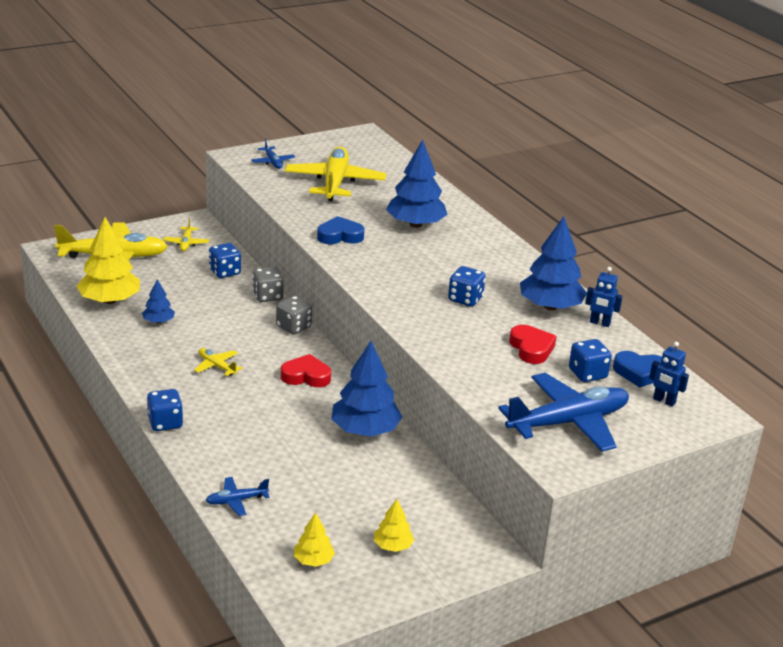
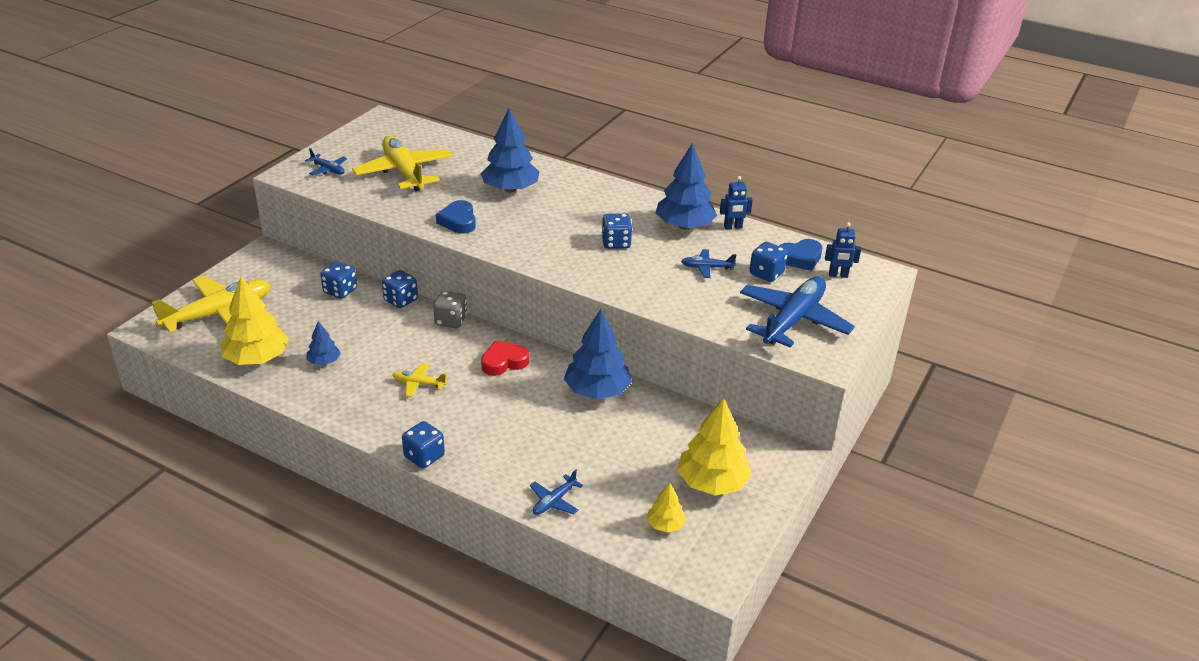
camera: 30 degrees left, 5 degrees up
(186, 243) = (277, 276): yellow plane -> none
(267, 296) = (401, 300): grey dice -> blue dice
(340, 236) = (458, 221): blue heart -> blue heart turned 60 degrees counterclockwise
(393, 546) = (712, 482): yellow tree -> yellow tree, size x1.96
(531, 348) = (706, 268): red heart -> blue plane

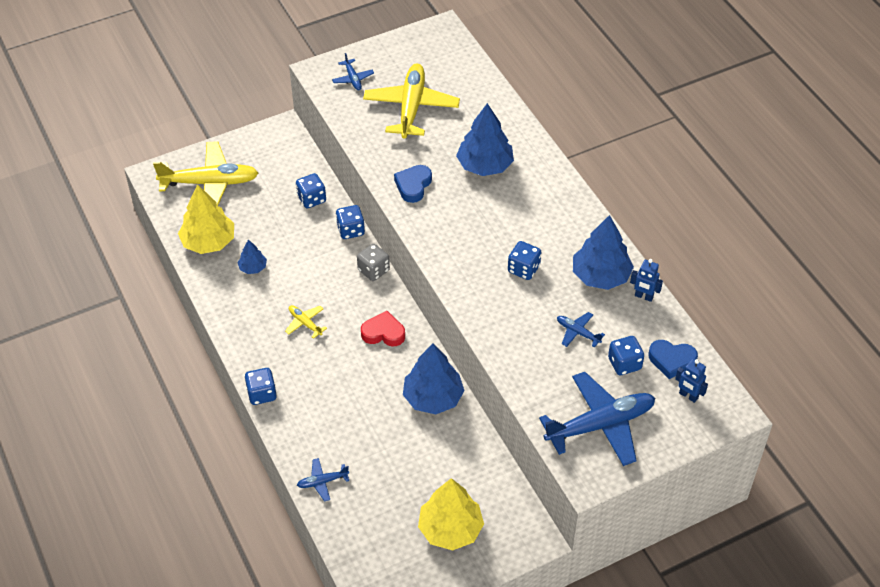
camera: 35 degrees right, 15 degrees up
(665, 525) = (385, 545): yellow tree -> none

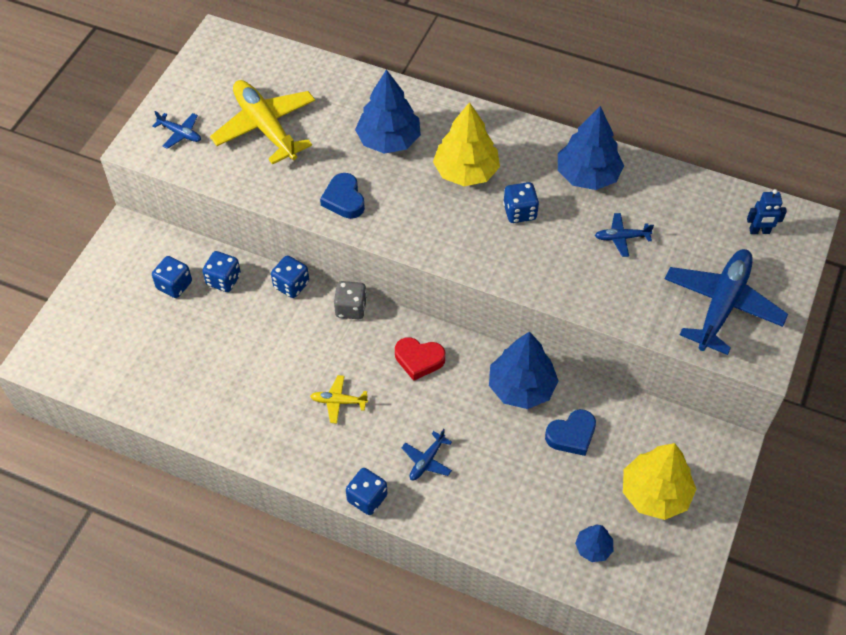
camera: 40 degrees left, 5 degrees up
(208, 242) = (163, 388): yellow tree -> yellow tree (466, 171)
(210, 183) = (104, 330): yellow plane -> none
(253, 267) = (233, 384): blue tree -> blue tree (593, 548)
(322, 482) = (506, 538): blue plane -> blue plane (427, 461)
(383, 333) = (419, 360): red heart -> red heart turned 135 degrees counterclockwise
(624, 364) = (685, 239): blue dice -> blue dice (174, 285)
(643, 296) = (639, 170): blue robot -> none
(671, 360) = (716, 210): blue heart -> blue heart (571, 435)

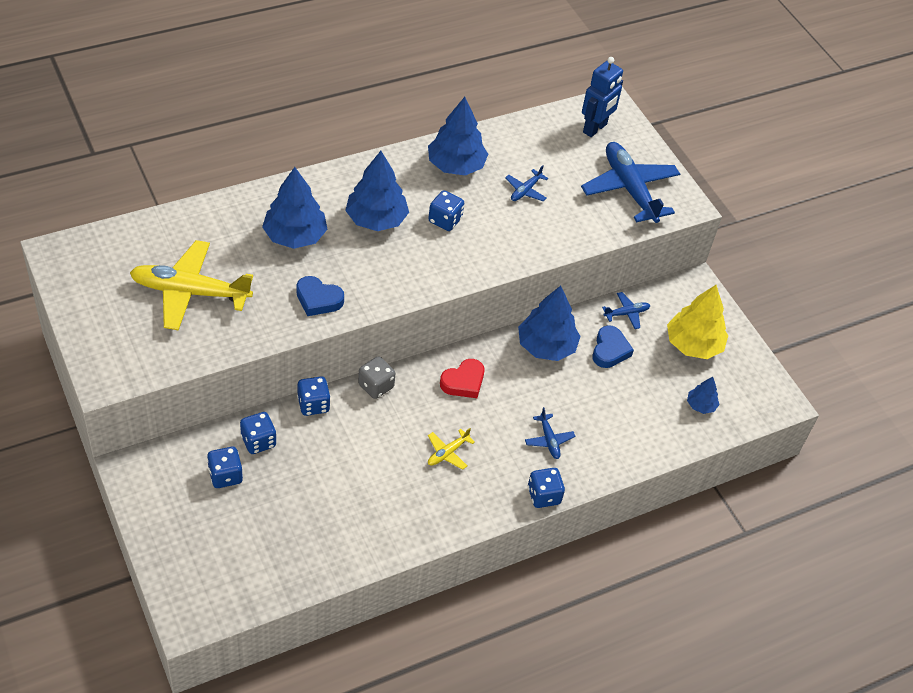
camera: 55 degrees left, 5 degrees down
(180, 134) = (127, 345): blue plane -> blue plane (626, 313)
(466, 171) = (376, 219): yellow tree -> blue tree
(759, 231) = (595, 128): blue robot -> blue robot, size x1.66

